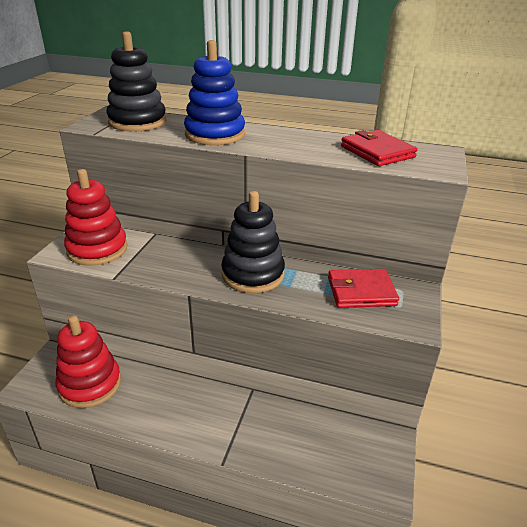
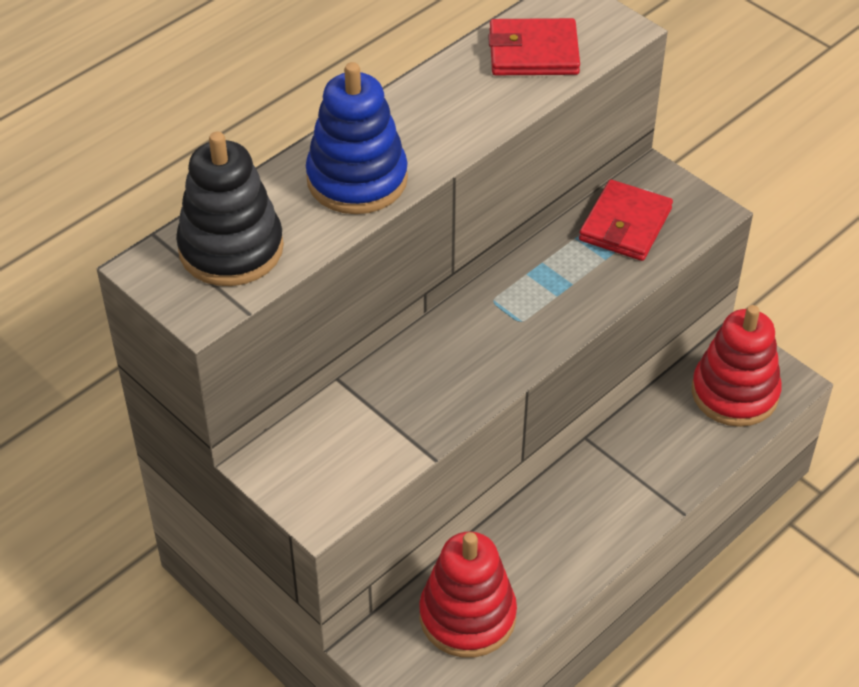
camera: 60 degrees left, 15 degrees up
(97, 249) = (340, 460): red stacking toy -> red stacking toy (734, 393)
(253, 274) = (523, 309): black stacking toy -> none

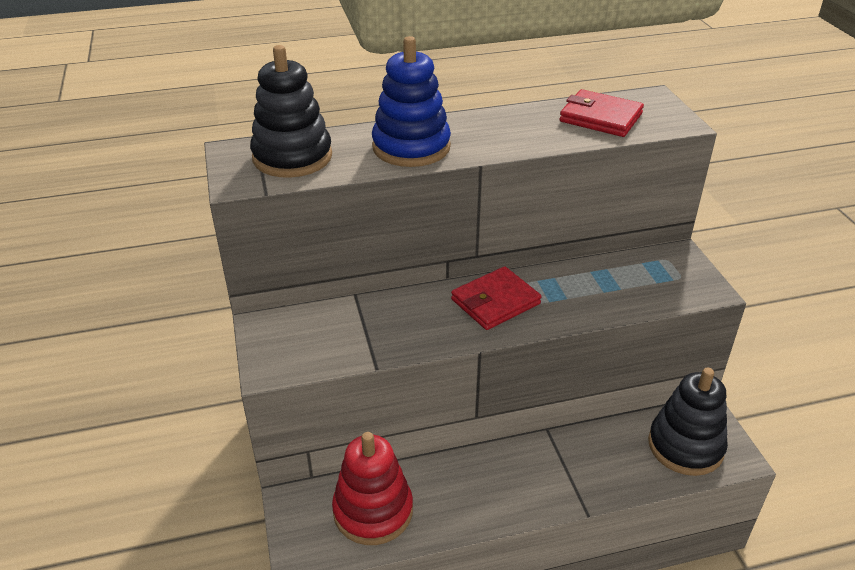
camera: 30 degrees right, 10 degrees down
(625, 224) = (635, 276): red wallet -> red wallet (495, 302)
(734, 393) = (685, 446): red stacking toy -> black stacking toy

